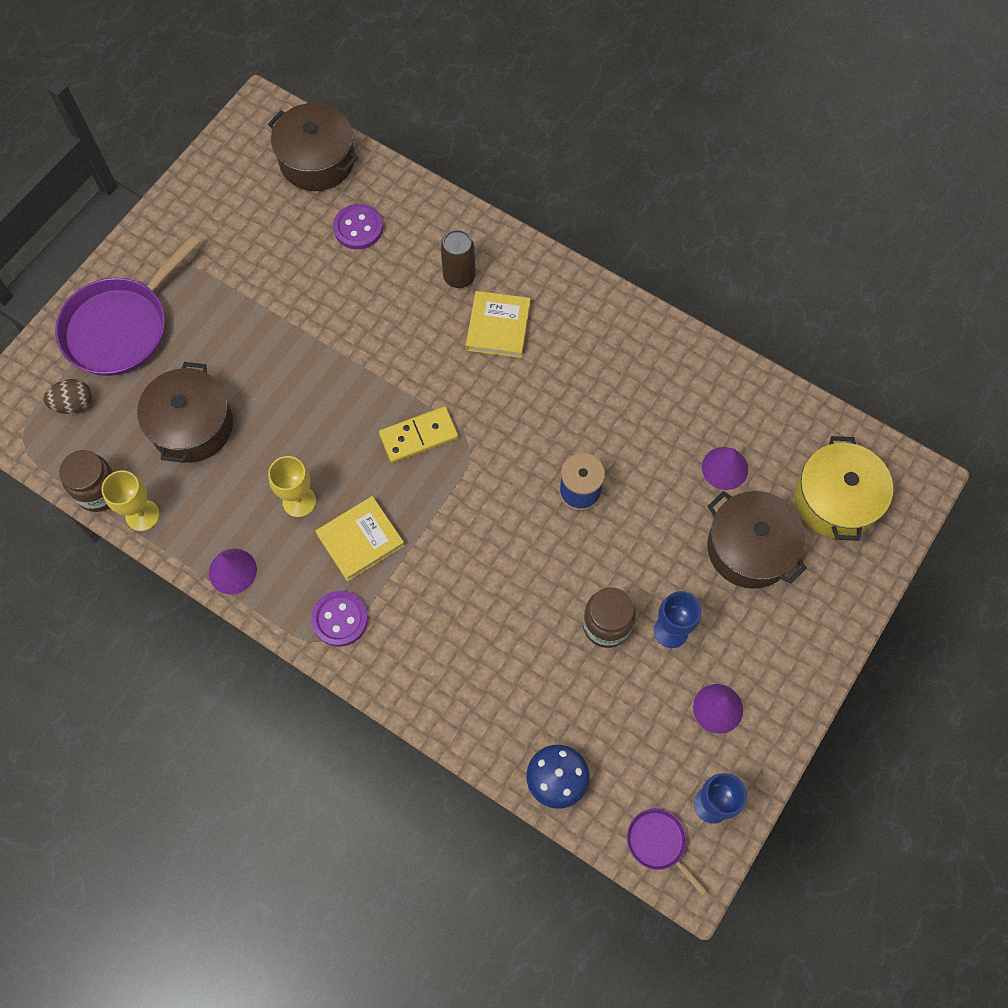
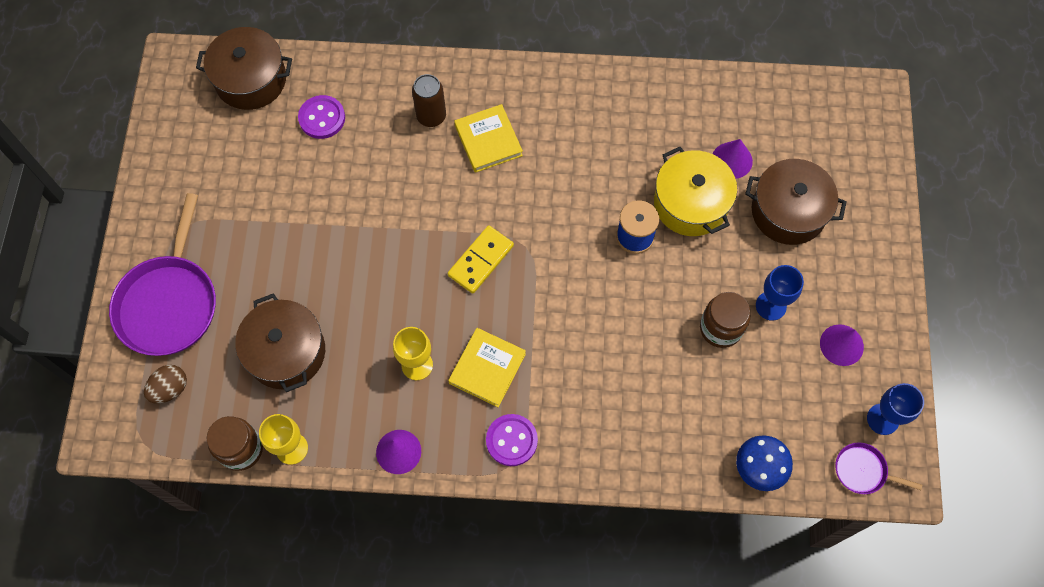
camera: 30 degrees left, 0 degrees up
(835, 500) = (827, 141): yellow pot -> yellow pot (690, 203)

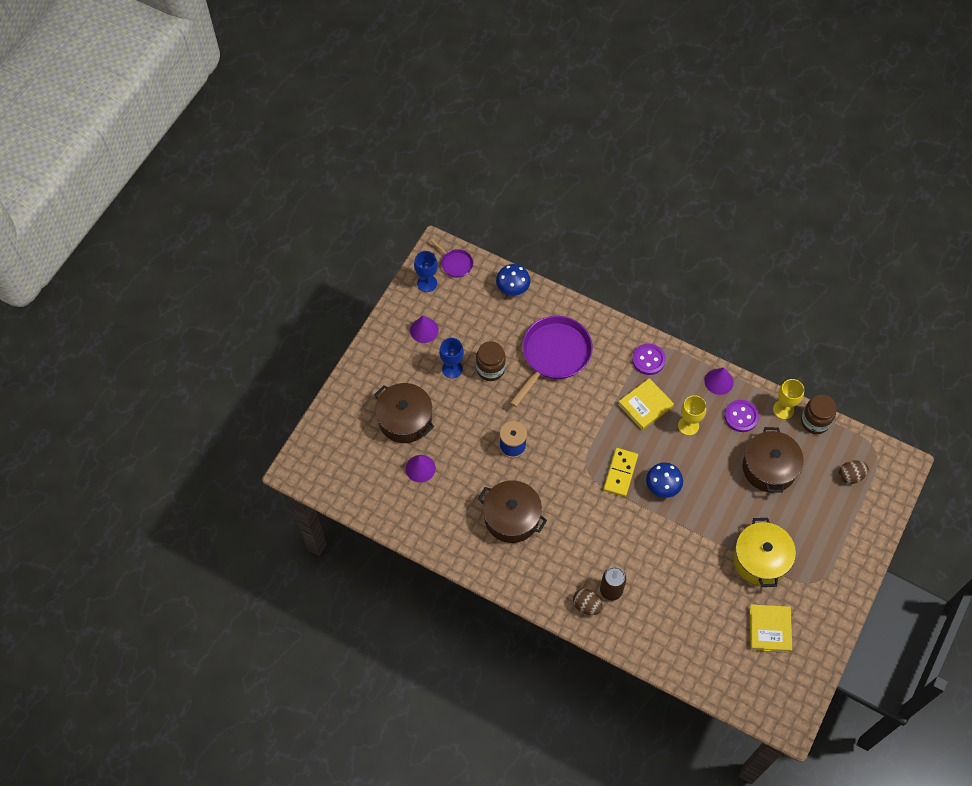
camera: 155 degrees left, 5 degrees down
(169, 303) = (838, 532): purple pan -> purple pan (554, 355)
(251, 79) = (734, 680): brown pot -> brown pot (511, 517)
(322, 118) = (691, 624): purple button -> purple button (741, 416)
(419, 266) = (662, 486): none -> blue mushroom
(452, 89) = (586, 605): none -> brown egg
(480, 260) = (620, 473): yellow domino -> yellow domino turned 45 degrees counterclockwise
(488, 140) = (578, 554): yellow book -> yellow book (769, 629)
(690, 203) = (464, 452): yellow pot -> yellow pot (760, 559)

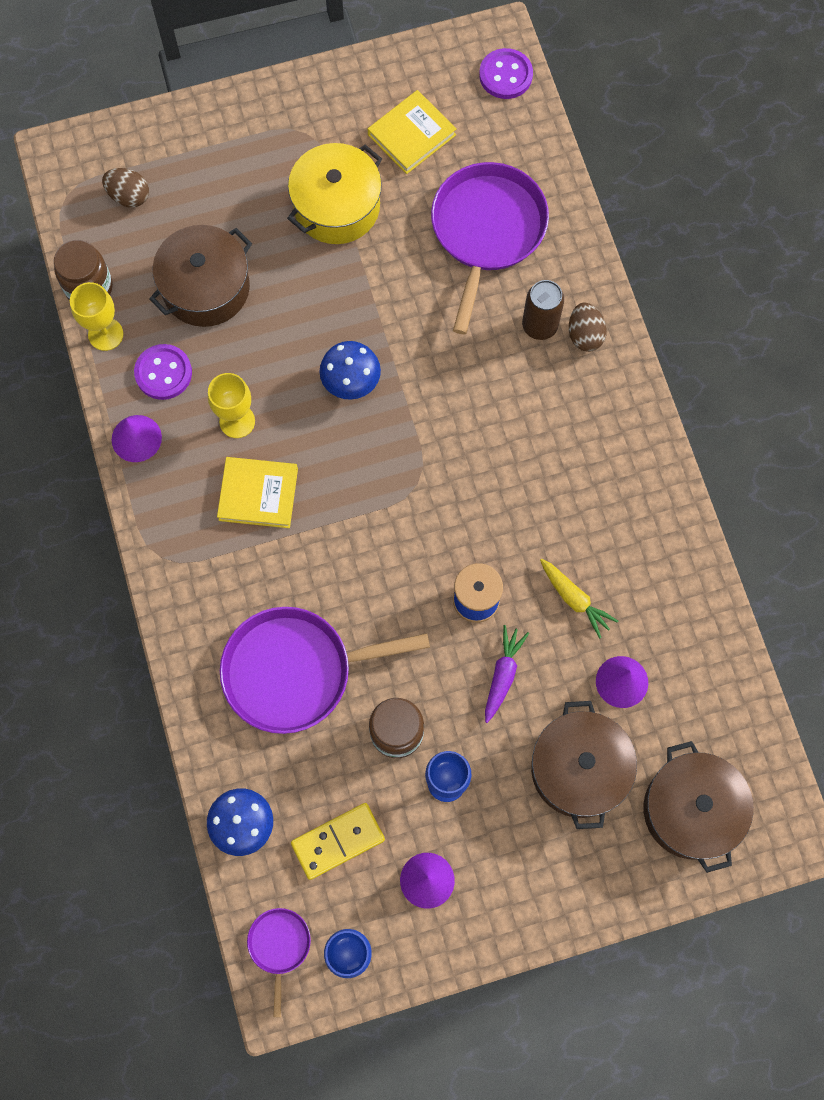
camera: 135 degrees left, 10 degrees up
(471, 427) = (503, 675): none -> purple carrot
(472, 483) = (574, 599): none -> yellow carrot
(511, 517) = (569, 512): brown pot -> brown pot (691, 810)
(620, 473) = (382, 442): yellow domino -> yellow domino (338, 841)
(648, 360) = (186, 547): purple button -> purple button (505, 75)
(683, 614) = (487, 230): none -> purple pan

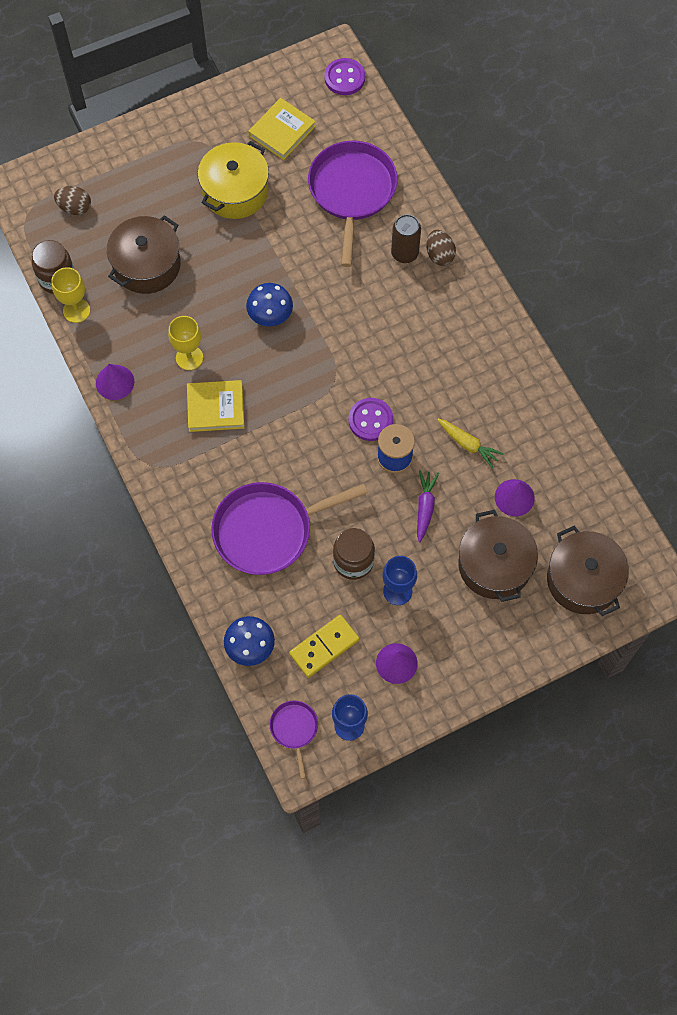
camera: 10 degrees left, 5 degrees down
(163, 373) = (126, 331): purple button -> purple button (370, 420)

